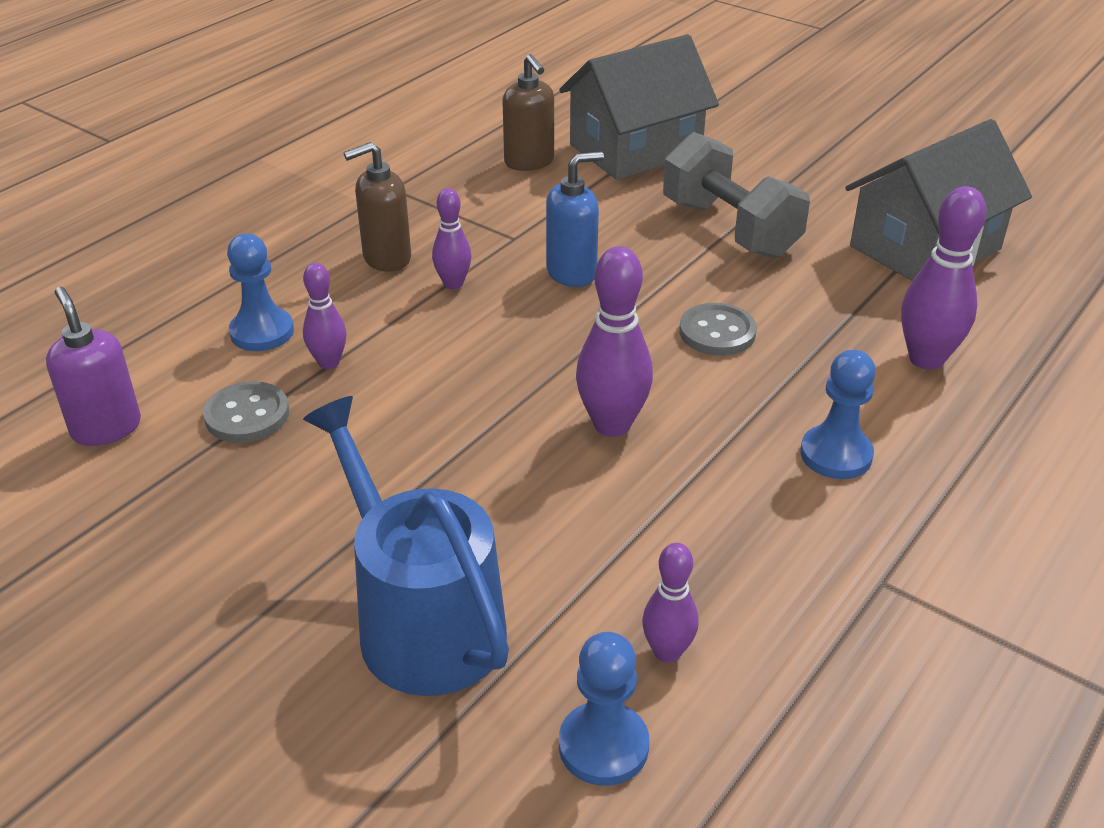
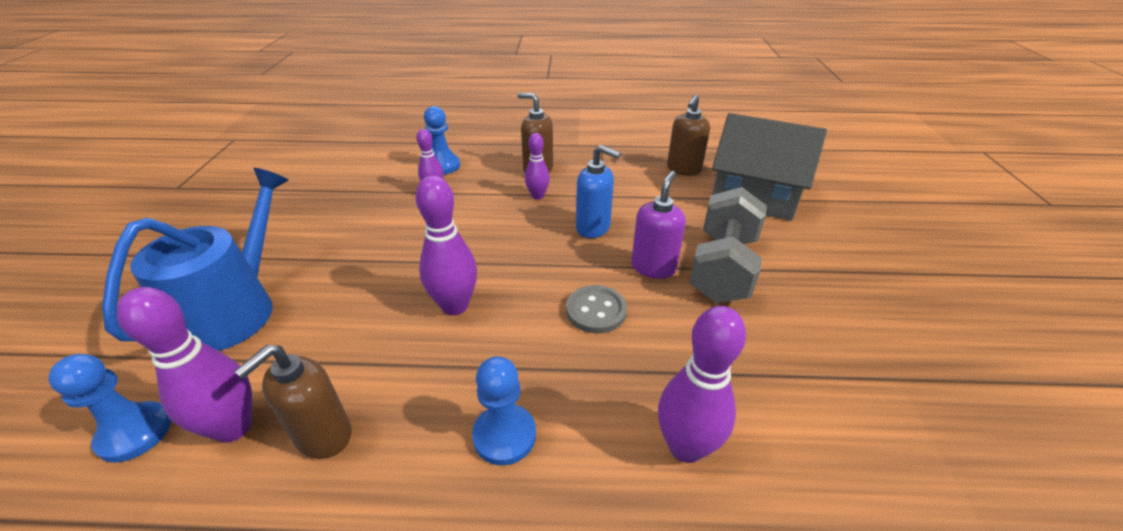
camera: 55 degrees right, 0 degrees up
(106, 428) = (343, 163): purple soap dispenser -> purple soap dispenser (653, 267)
(247, 415) = (375, 189): grey button -> none
(667, 652) = (233, 427): purple bowling pin -> purple bowling pin, size x1.66
(738, 580) = (323, 436): none -> brown soap dispenser
(925, 248) = (846, 382): grey house -> none

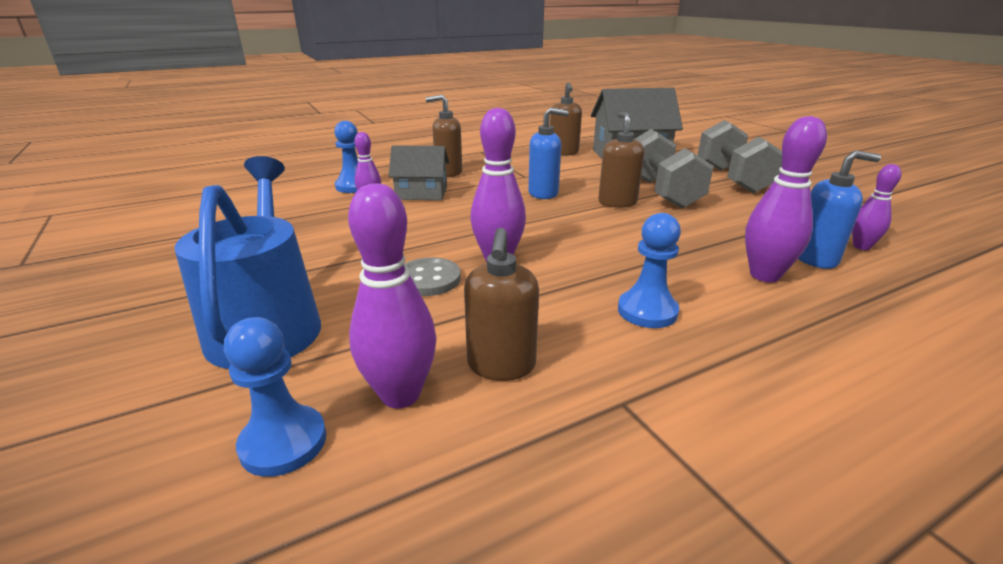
camera: 30 degrees left, 10 degrees down
(486, 192) = (422, 193): none -> grey house
(537, 196) = (472, 186): purple bowling pin -> purple bowling pin (861, 246)
(596, 311) = (611, 232): grey button -> grey button (428, 279)
(653, 267) = (617, 202): purple soap dispenser -> brown soap dispenser
(783, 451) = (815, 258): none -> blue soap dispenser
(842, 274) = (732, 179): none -> grey dumbbell

